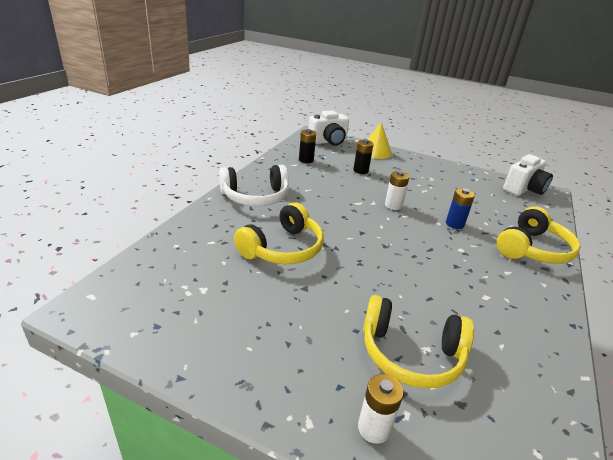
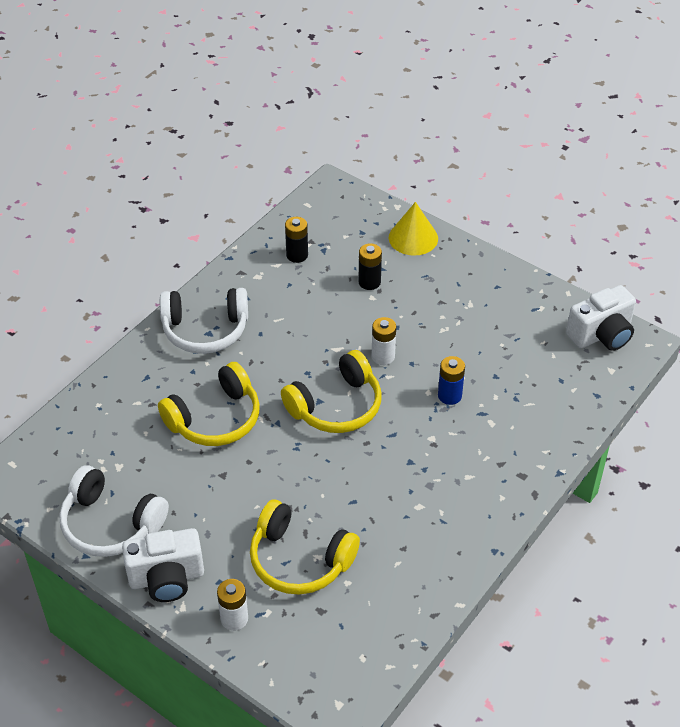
camera: 15 degrees right, 15 degrees up
(204, 341) = (111, 524): none -> white headphones
(328, 142) = (348, 210): white camera -> white camera (167, 578)
(532, 249) = (528, 445): yellow headphones -> yellow headphones (336, 406)

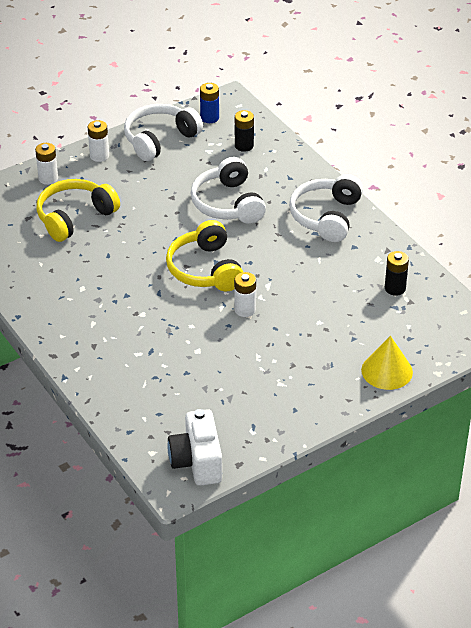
camera: 110 degrees right, 5 degrees down
(167, 578) = (99, 156): white camera -> white battery
(215, 419) = (228, 204): yellow headphones -> white headphones
(369, 282) = (339, 325): black battery -> black battery (244, 146)
(449, 395) = (180, 337): blue battery -> blue battery (209, 118)

